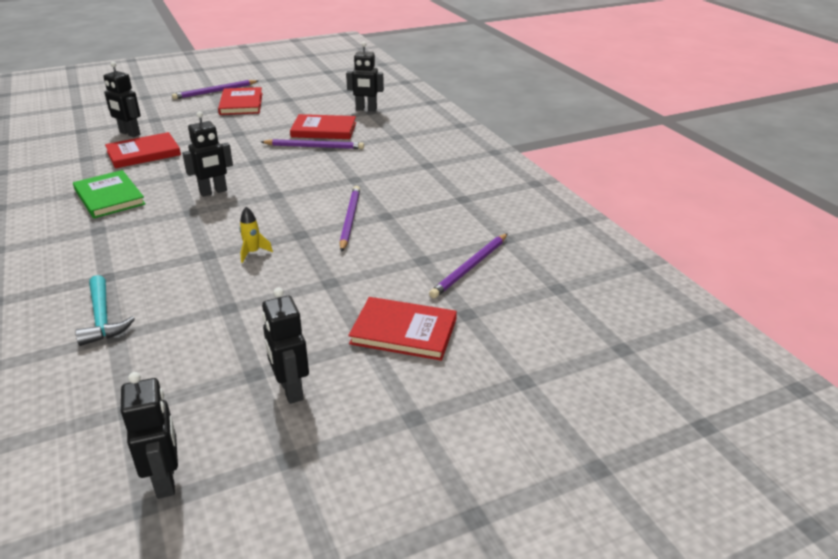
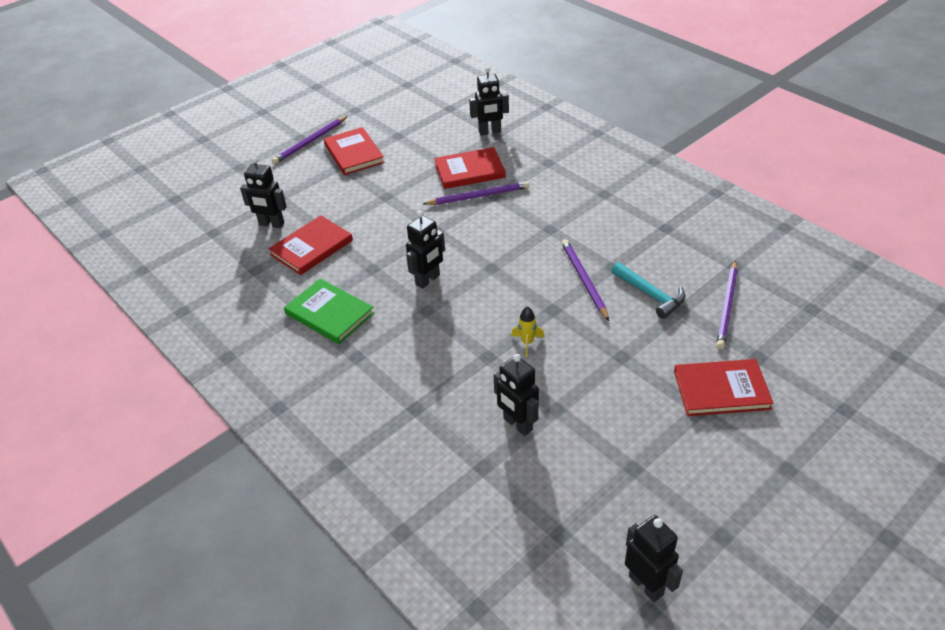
camera: 15 degrees left, 10 degrees up
(102, 318) = (455, 453): turquoise hammer -> turquoise hammer (650, 294)
(290, 390) = (675, 474): black robot -> black robot (517, 424)

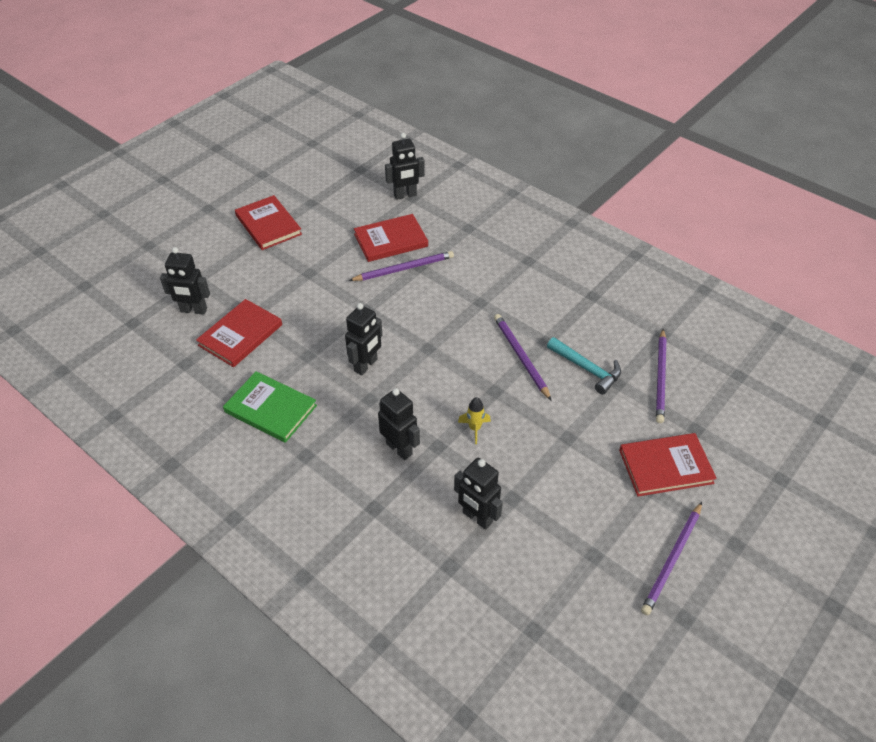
camera: 10 degrees left, 5 degrees up
(310, 142) = (220, 213): purple pencil -> purple pencil (672, 560)
(646, 585) = (621, 675): black robot -> black robot (399, 448)

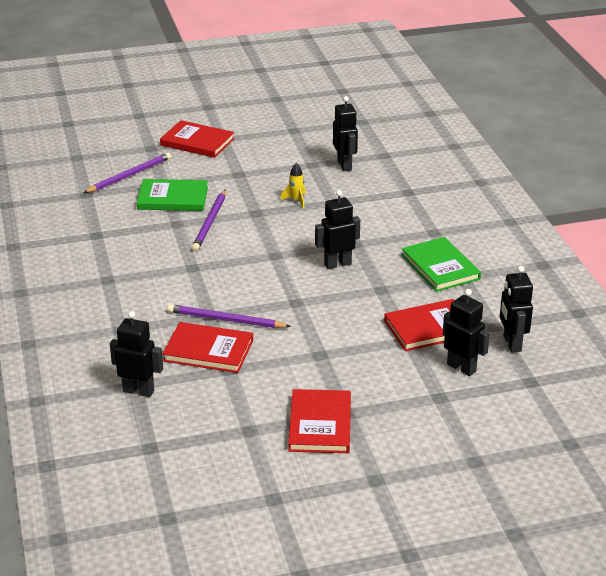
camera: 145 degrees left, 15 degrees down
(399, 448) = (361, 211): black robot -> black robot (511, 344)
(586, 369) = (173, 198): turquoise hammer -> green book
(672, 560) = (252, 114): purple pencil -> none

